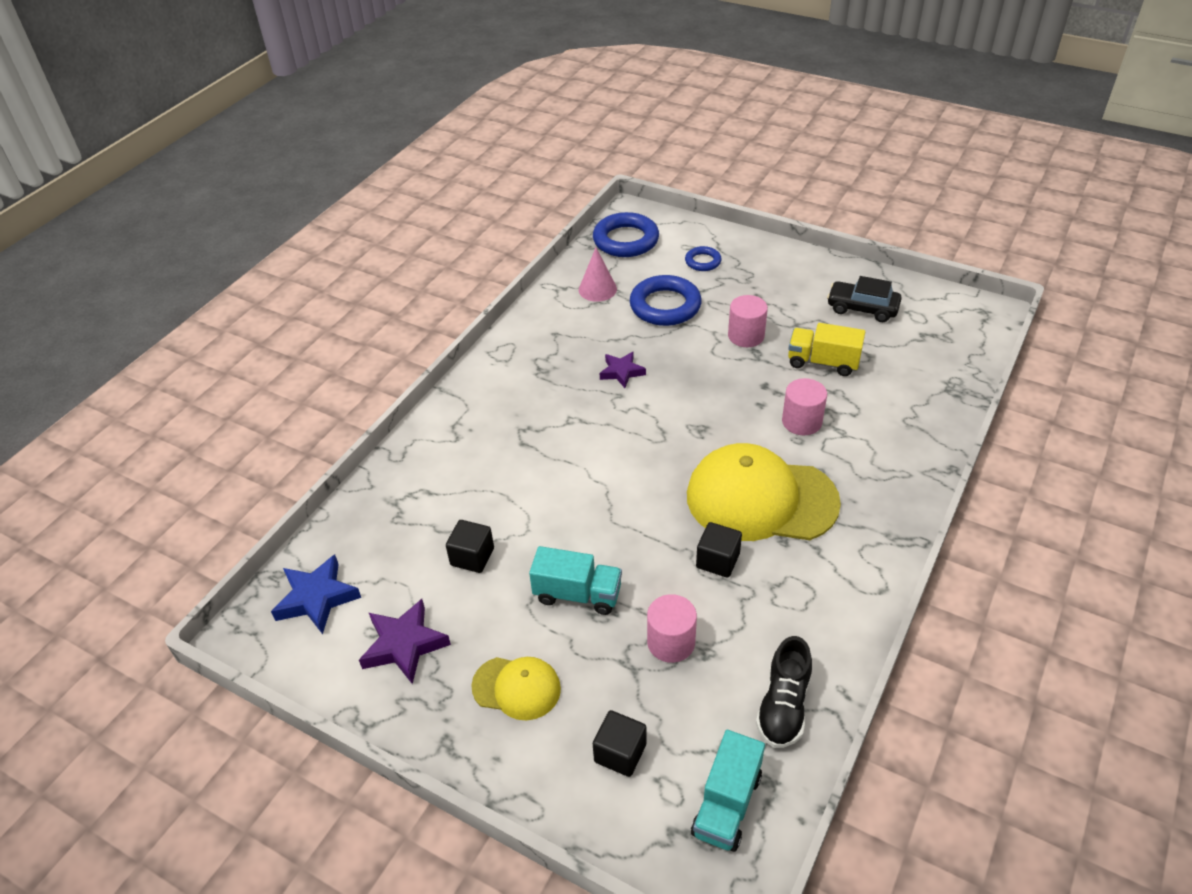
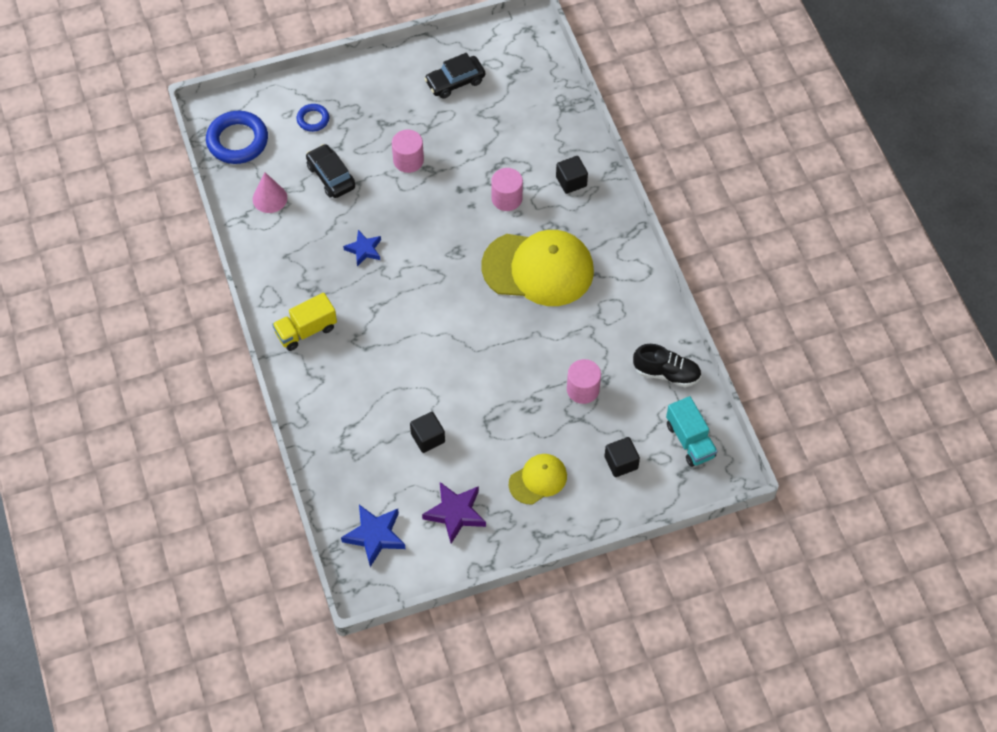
camera: 50 degrees left, 15 degrees up
(577, 594) = (508, 407): turquoise truck -> none
(622, 372) = (364, 250): purple star -> blue star
(665, 306) = (331, 176): blue ring -> black car
(717, 560) = (556, 325): black cube -> black cube (571, 181)
(761, 499) = (538, 269): yellow cap -> yellow cap turned 135 degrees counterclockwise
(783, 706) = (666, 373): black shoe -> black shoe turned 45 degrees counterclockwise
(823, 362) = (475, 144): yellow truck -> yellow truck (306, 330)

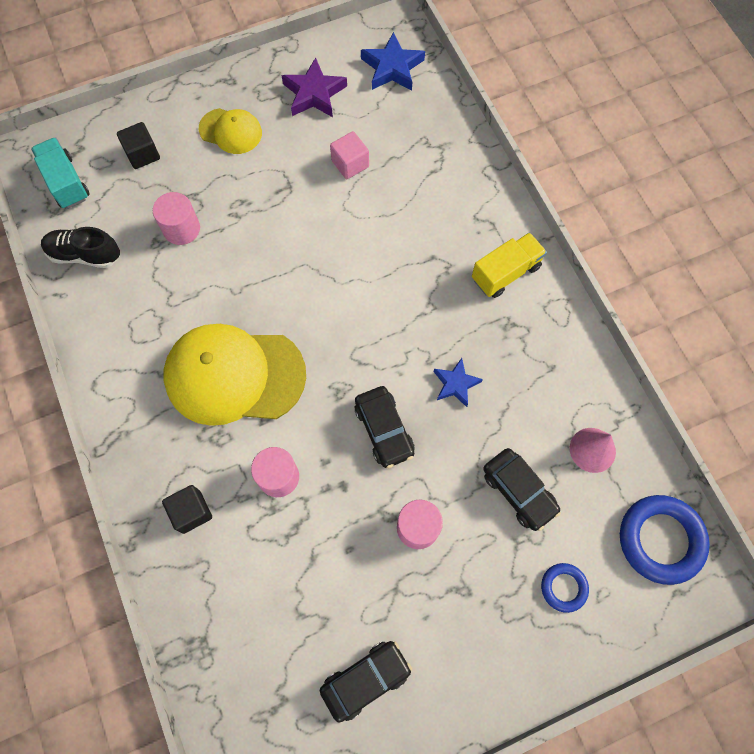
camera: 175 degrees right, 10 degrees up
(424, 223) = (384, 430): none -> black car
(428, 438) = (350, 164): black cube -> pink cube
(538, 480) = (231, 131): yellow cap -> yellow cap turned 120 degrees counterclockwise

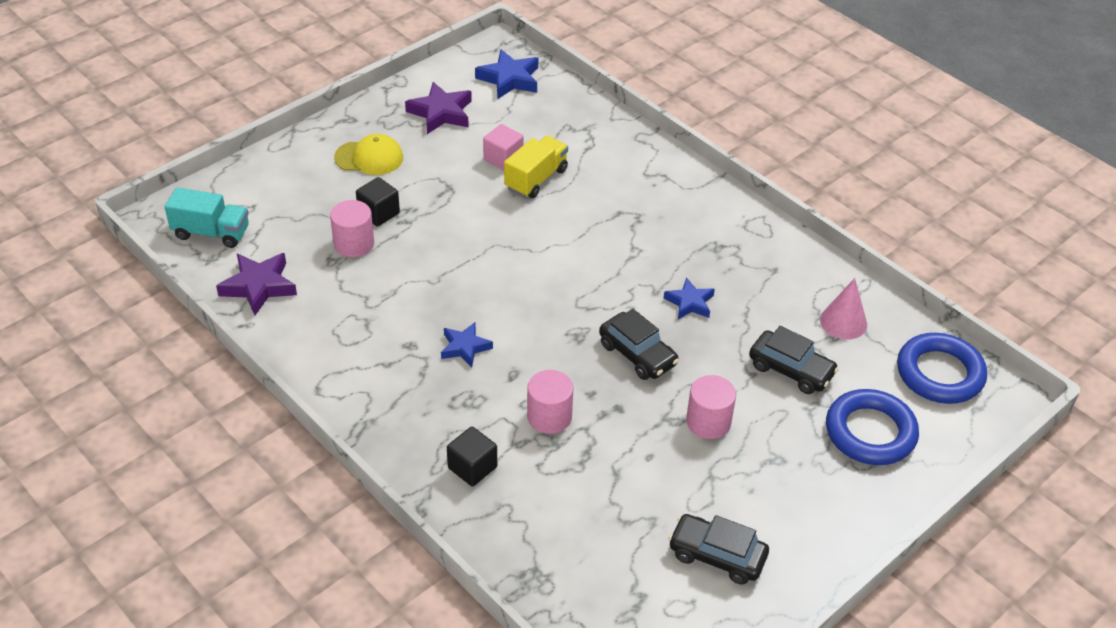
camera: 20 degrees left, 25 degrees down
(66, 182) = (211, 233): turquoise truck -> turquoise truck turned 150 degrees clockwise
(85, 255) = (259, 286): black shoe -> purple star
(143, 154) = (284, 194): black cube -> black cube (379, 213)
(234, 375) = (465, 347): yellow cap -> blue star
(365, 679) = (717, 556): black car -> black car turned 105 degrees counterclockwise
(505, 273) = (695, 209): yellow truck -> yellow truck (536, 179)
(563, 587) = (870, 432): blue ring -> blue ring, size x1.88

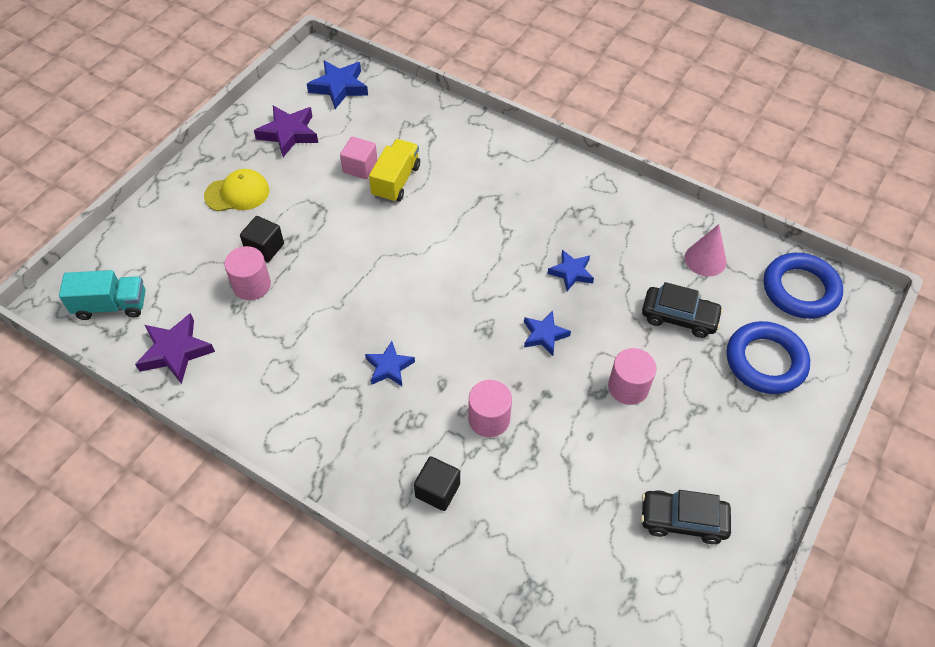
camera: 15 degrees left, 10 degrees up
(637, 354) = (544, 335): black car -> blue star

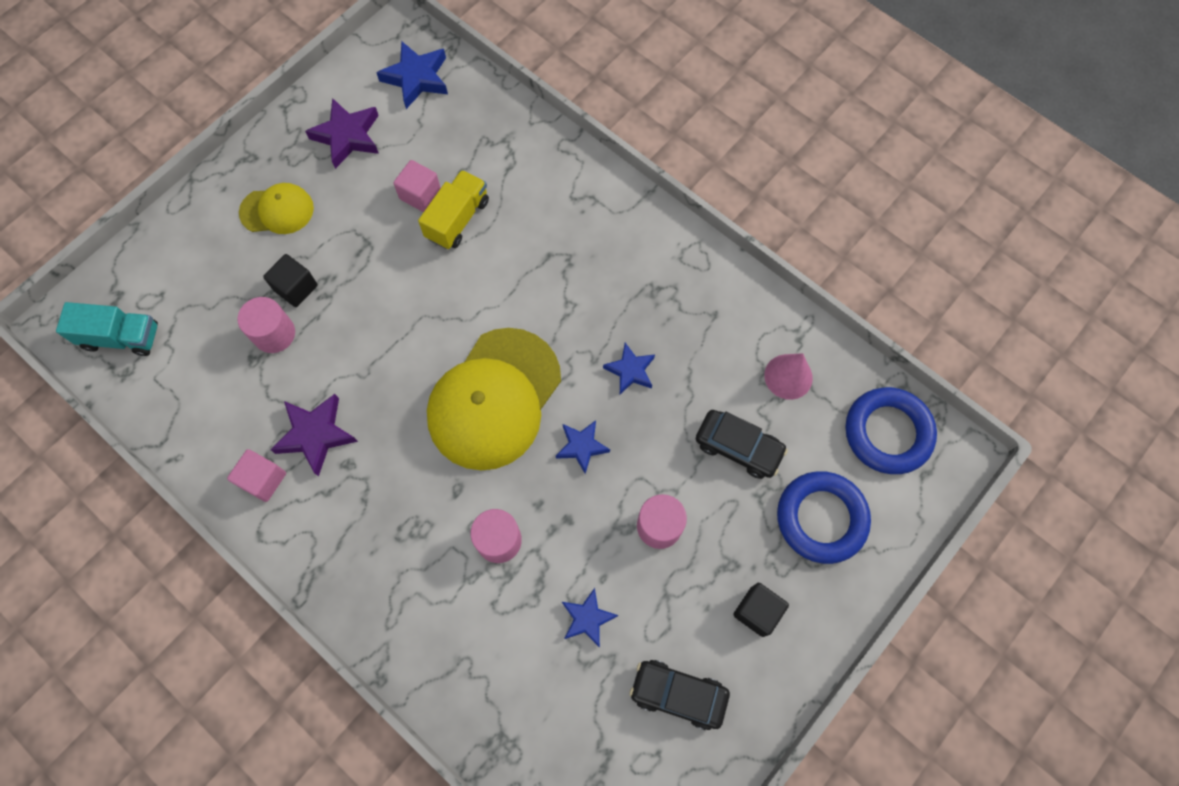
camera: 10 degrees right, 15 degrees up
(175, 351) = (181, 405): purple star -> purple star (315, 434)
(262, 401) = (263, 479): none -> pink cube
(389, 367) = (404, 460): blue star -> blue star (587, 618)
(437, 490) = (427, 616): black cube -> black cube (757, 611)
(459, 309) = (494, 399): none -> yellow cap

